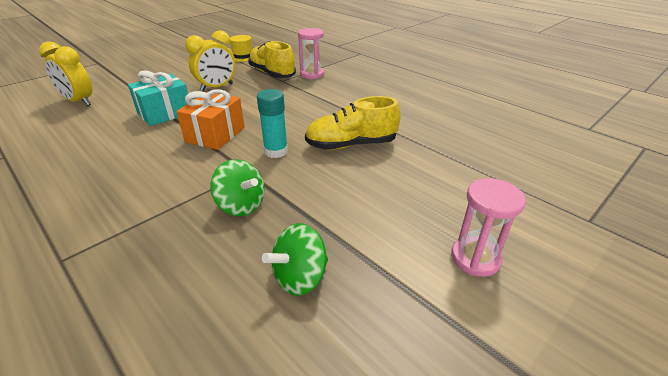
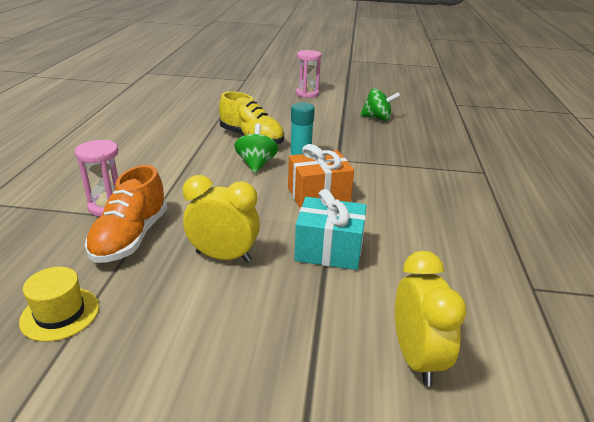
camera: 130 degrees left, 5 degrees down
(241, 205) = (366, 147): green spinning top -> green spinning top (256, 164)
(272, 74) = (131, 237): yellow shoe -> orange shoe

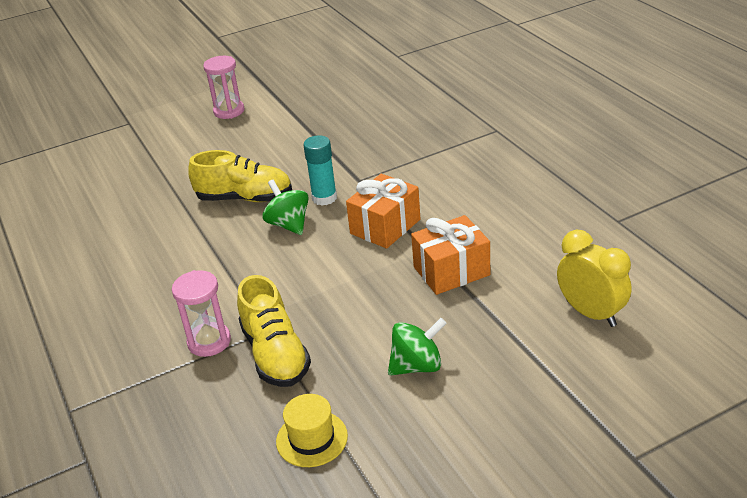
camera: 30 degrees left, 5 degrees up
(131, 237) = (275, 354): orange shoe -> yellow shoe
(223, 256) = (376, 323): yellow clock -> none
(329, 250) = (451, 271): turquoise gift -> orange gift
(377, 118) = (341, 111): green spinning top -> green spinning top (417, 366)

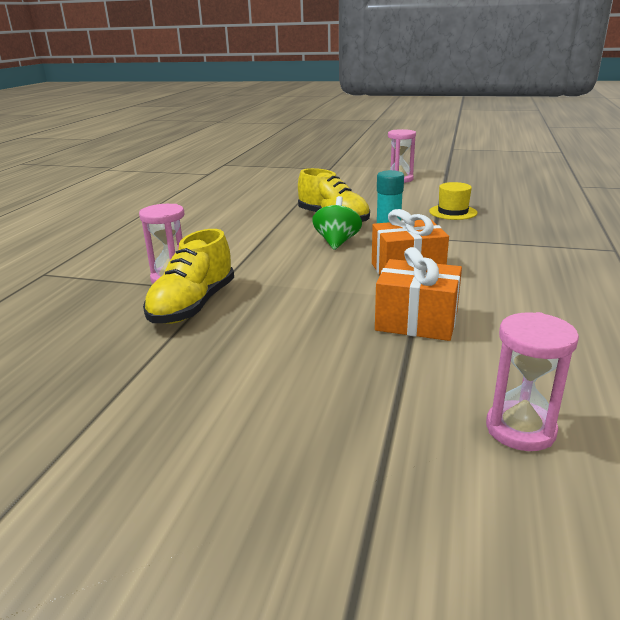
camera: 40 degrees right, 10 degrees down
(312, 438) = (112, 370): yellow hat -> yellow hat (453, 212)
(417, 366) = (272, 370): green spinning top -> none
(591, 313) = (520, 429): yellow clock -> pink hourglass

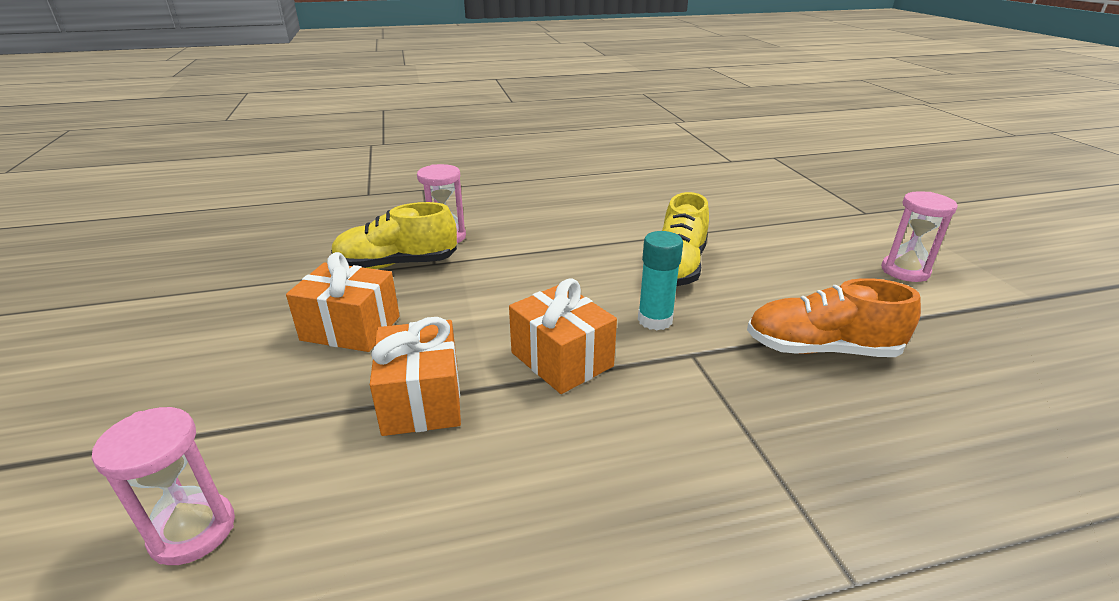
camera: 60 degrees right, 5 degrees up
(285, 338) = (351, 328): none -> orange gift
(337, 242) = (607, 290): green spinning top -> none
(453, 212) = (821, 349): yellow hat -> orange shoe

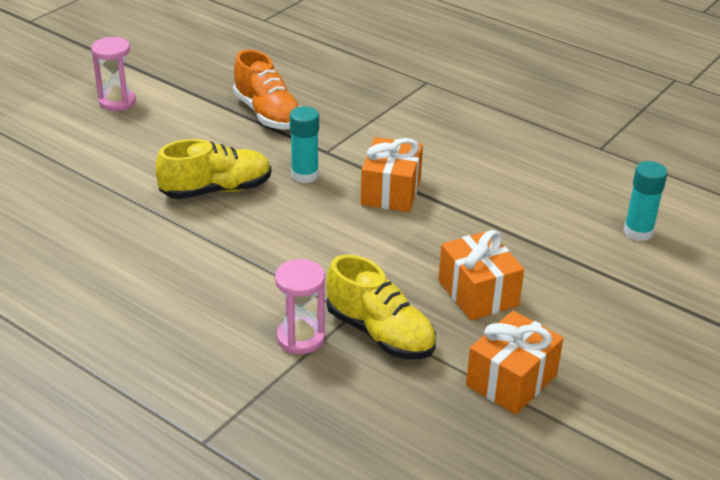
camera: 130 degrees left, 5 degrees up
(193, 531) = (638, 232): pink hourglass -> turquoise glue stick
(422, 400) = (488, 221): orange gift -> orange gift (511, 380)

